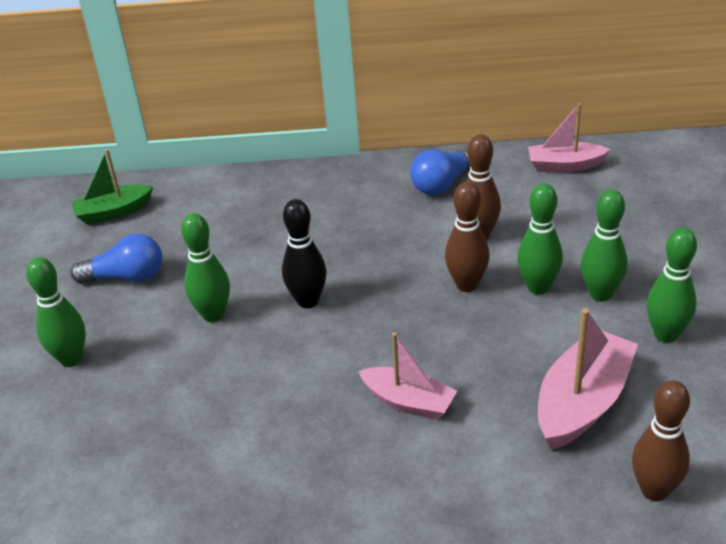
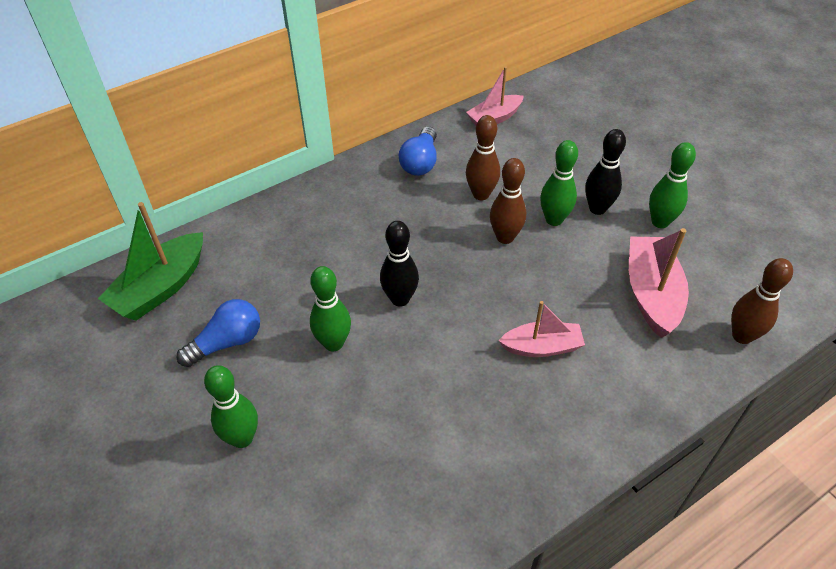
camera: 35 degrees left, 10 degrees up
(113, 212) = (161, 288): green boat -> green boat, size x1.53
(600, 294) = (597, 208): green bowling pin -> black bowling pin

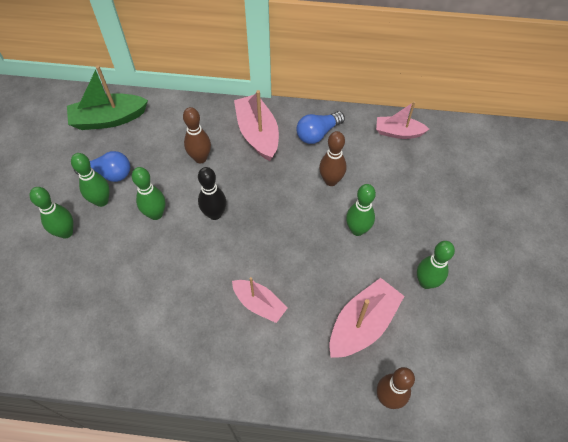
camera: 40 degrees right, 10 degrees up
(250, 375) = (101, 201): none -> green bowling pin
(359, 198) = (258, 134): none -> pink boat
(505, 237) = (314, 219): brown bowling pin -> brown bowling pin (200, 158)
(597, 208) = (394, 242): black bowling pin -> none

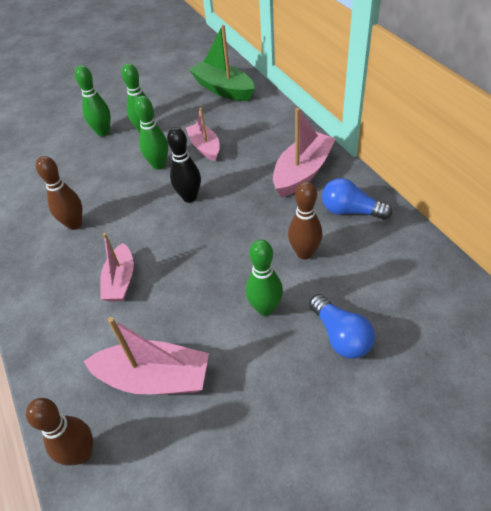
camera: 60 degrees right, 10 degrees down
(108, 174) = (173, 120): blue light bulb -> blue light bulb (340, 336)
(200, 158) = (238, 155): brown bowling pin -> brown bowling pin (74, 224)
(398, 132) = (429, 273): pink boat -> pink boat (205, 147)
(426, 282) = (253, 413): green bowling pin -> none

